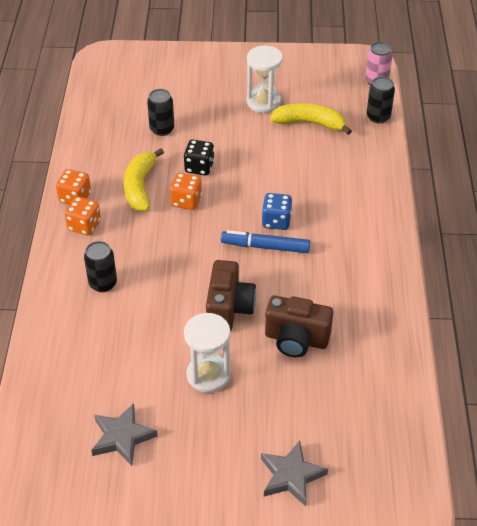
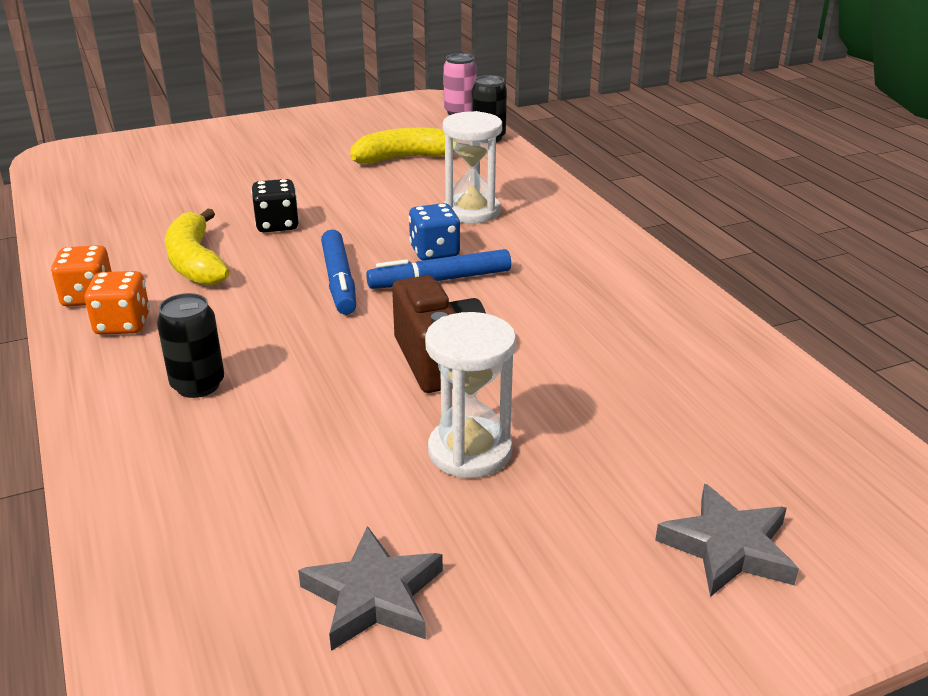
camera: 25 degrees left, 15 degrees down
(162, 129) = (193, 201): black can -> none
(186, 201) = (281, 261): orange dice -> none
(210, 228) = (339, 280): none -> blue marker
(263, 102) = (326, 152): white hourglass -> white hourglass (472, 211)
(296, 339) = (574, 367): brown camera -> none

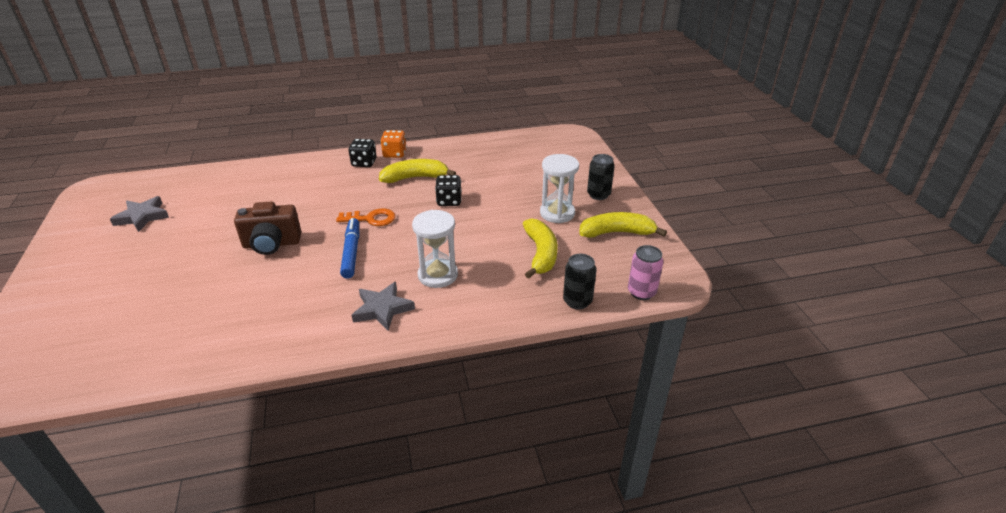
camera: 100 degrees right, 5 degrees up
(123, 324) = (364, 163): orange dice -> black dice
(198, 385) = (301, 181): black can -> black can (598, 195)
(339, 280) = (371, 219): blue marker -> orange key
(348, 123) = (616, 233): none -> yellow banana
(434, 252) = (387, 253): blue dice -> none
(470, 451) = (196, 245): white hourglass -> white hourglass (557, 213)
(728, 547) = (71, 307): grey star -> grey star (382, 309)

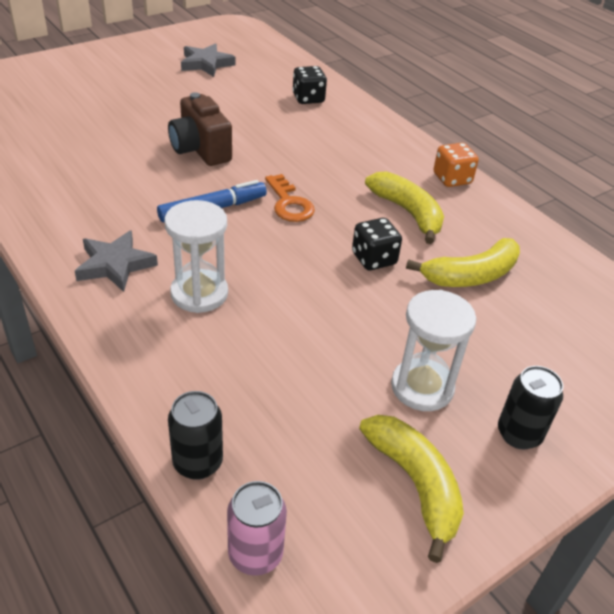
camera: 65 degrees right, 5 degrees up
(364, 163) = (409, 161): black dice -> black dice (308, 98)
(541, 254) = (299, 390): yellow banana -> yellow banana (471, 275)

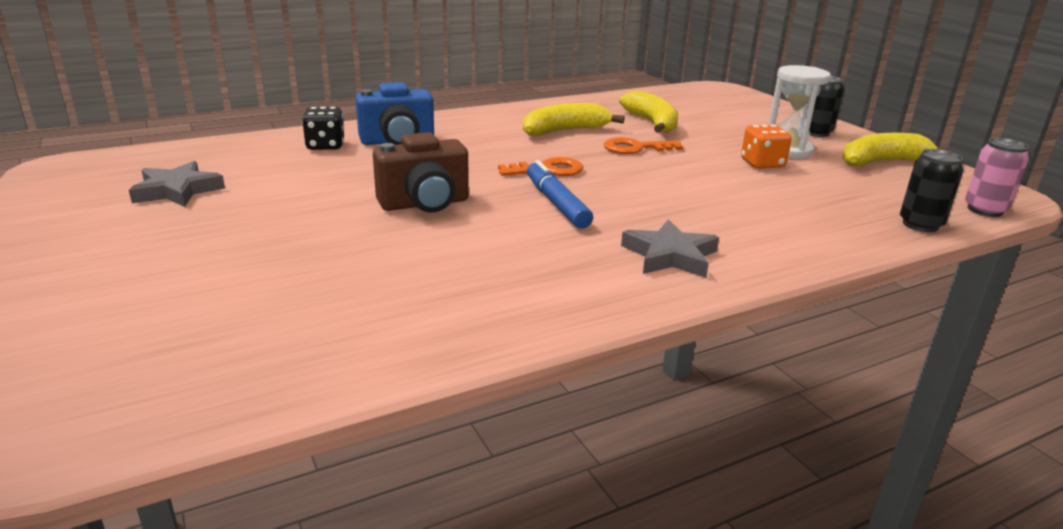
camera: 80 degrees left, 15 degrees down
(199, 293) = (707, 216): white hourglass -> none
(332, 126) = (397, 141): none -> blue camera
(374, 259) = (636, 148): black dice -> orange key
(452, 179) = (511, 112): orange dice -> orange dice (762, 164)

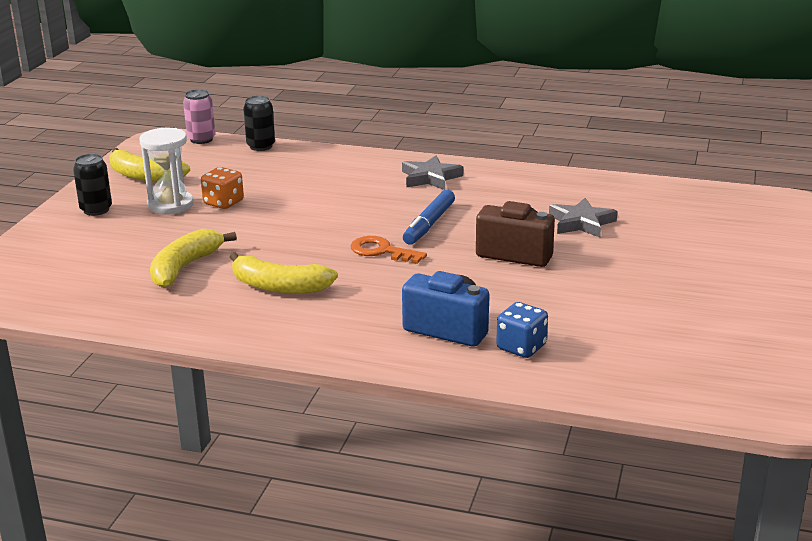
camera: 135 degrees left, 0 degrees up
(177, 190) = (690, 331): grey star -> grey star (581, 223)
(325, 146) = (521, 347): black dice -> blue dice
(636, 148) = (270, 247): orange key -> none

